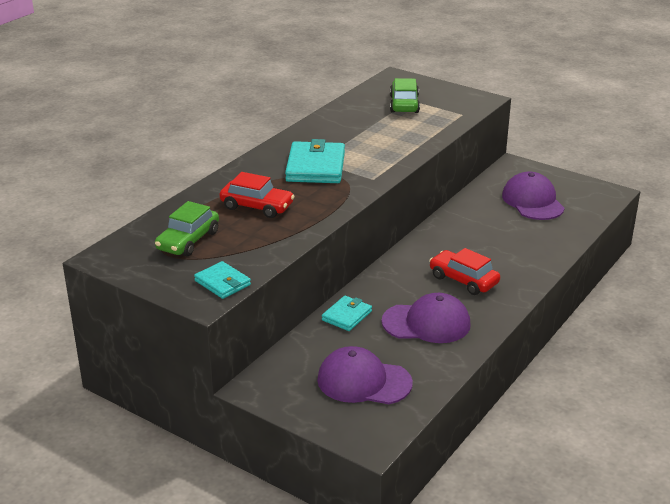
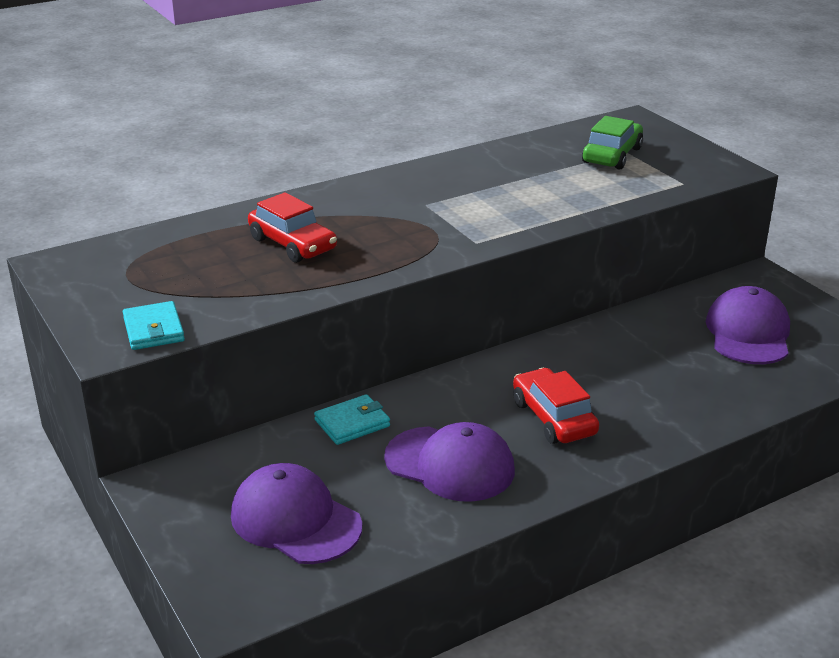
camera: 25 degrees right, 0 degrees up
(188, 241) = (168, 267): green car -> none
(315, 167) = (415, 211): turquoise wallet -> none

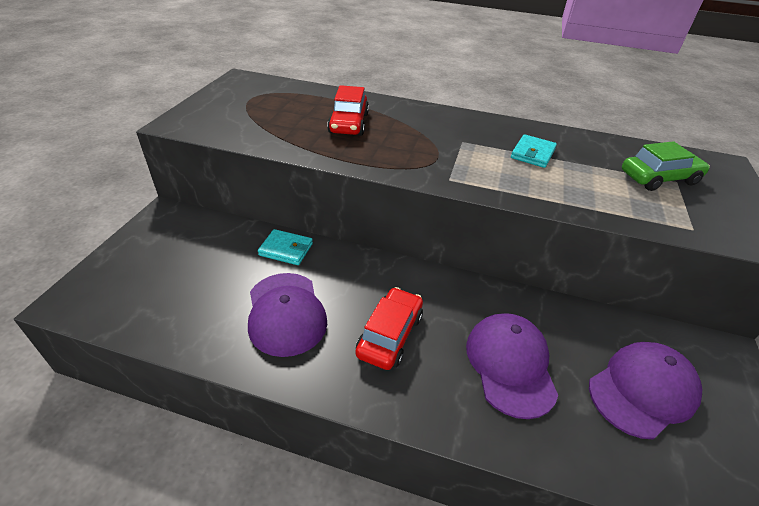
camera: 45 degrees right, 10 degrees up
(154, 330) = (206, 127): turquoise wallet -> turquoise wallet (532, 154)
(295, 520) = (172, 279): purple cap -> purple cap (510, 365)

